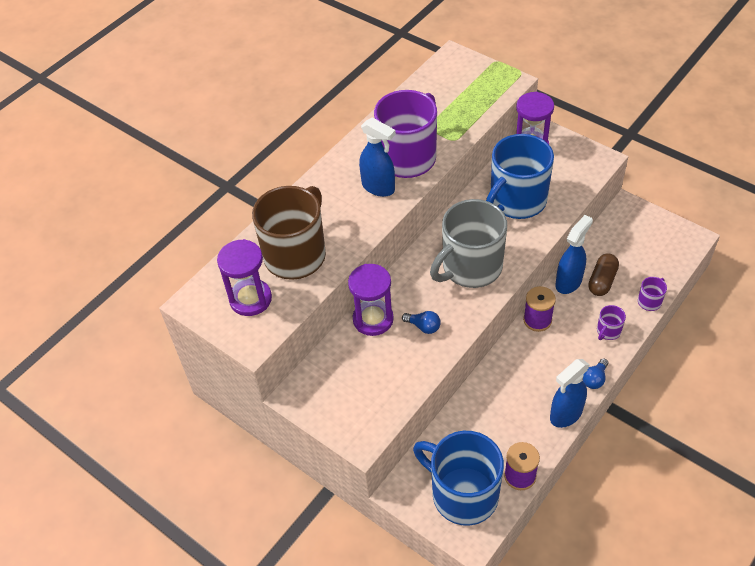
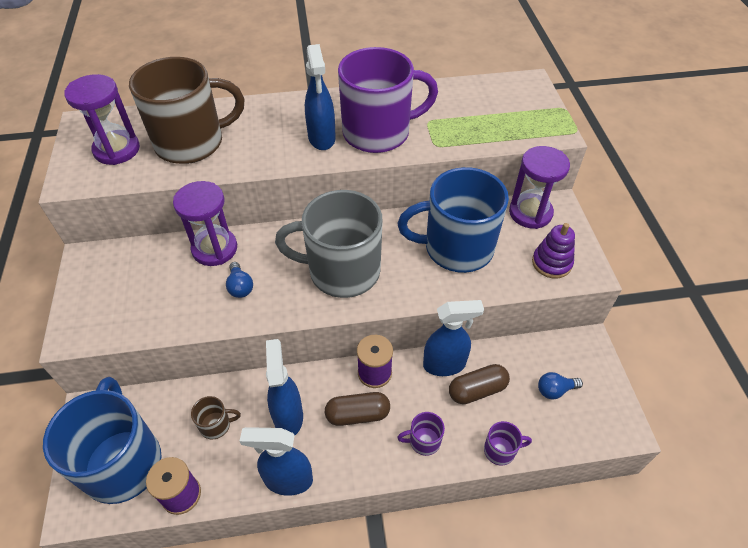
camera: 40 degrees right, 0 degrees up
(488, 427) = (216, 425): none -> brown mug
(521, 385) = (288, 416): none -> blue spray bottle
(557, 349) = (357, 414): none -> brown capsule
(577, 169) = (551, 263): none -> purple stacking toy
(594, 379) = (355, 473): blue light bulb -> blue light bulb (555, 390)

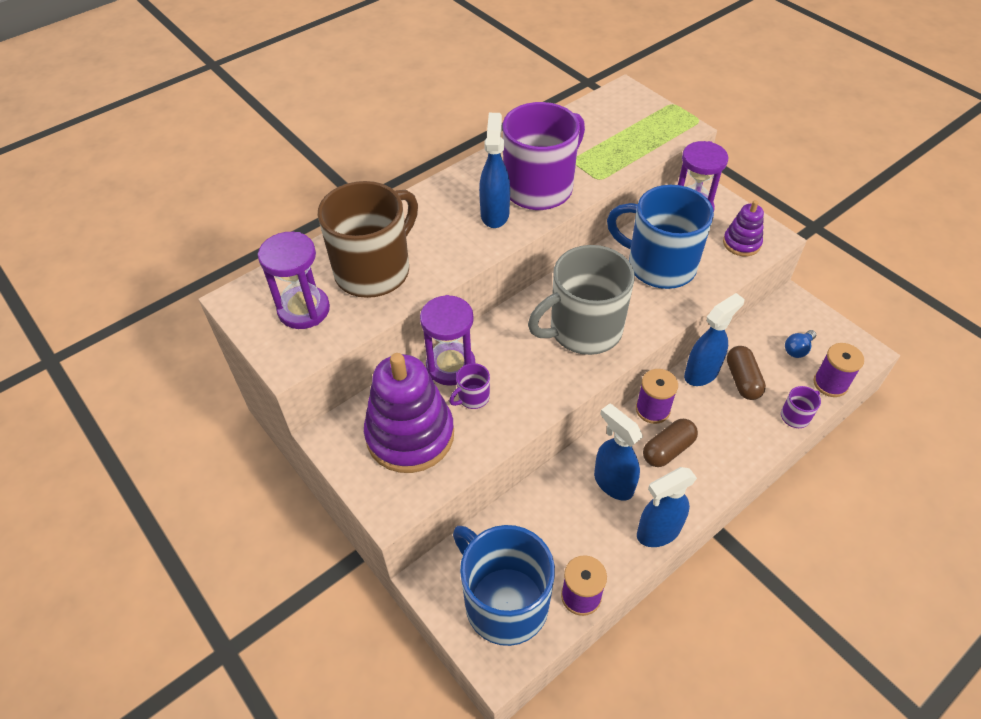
camera: 30 degrees left, 0 degrees up
(137, 286) = (410, 435): none -> purple stacking toy
(216, 425) = (558, 525): brown mug -> none
(240, 287) = (507, 387): blue light bulb -> none
(322, 138) = (495, 214): blue spray bottle -> blue spray bottle turned 135 degrees counterclockwise
(424, 441) = (735, 441): purple mug -> purple mug (473, 397)
(456, 248) = (659, 265): blue mug -> blue mug turned 60 degrees clockwise
(477, 390) = (742, 380): brown capsule -> brown capsule turned 45 degrees counterclockwise
(561, 439) = (830, 383): none -> purple spool

